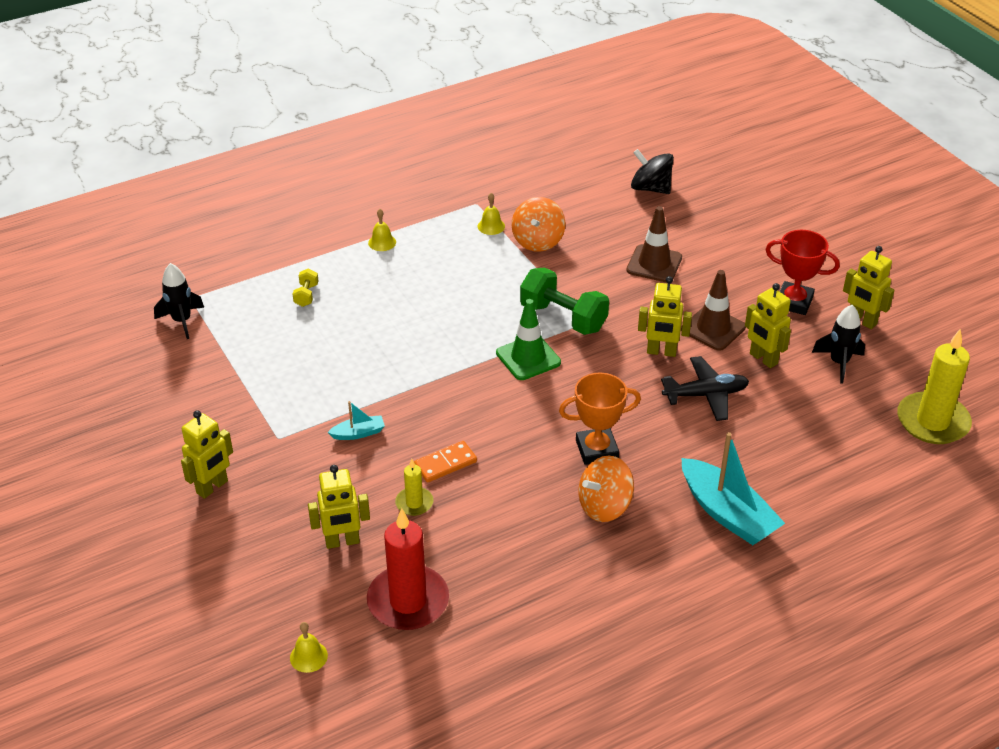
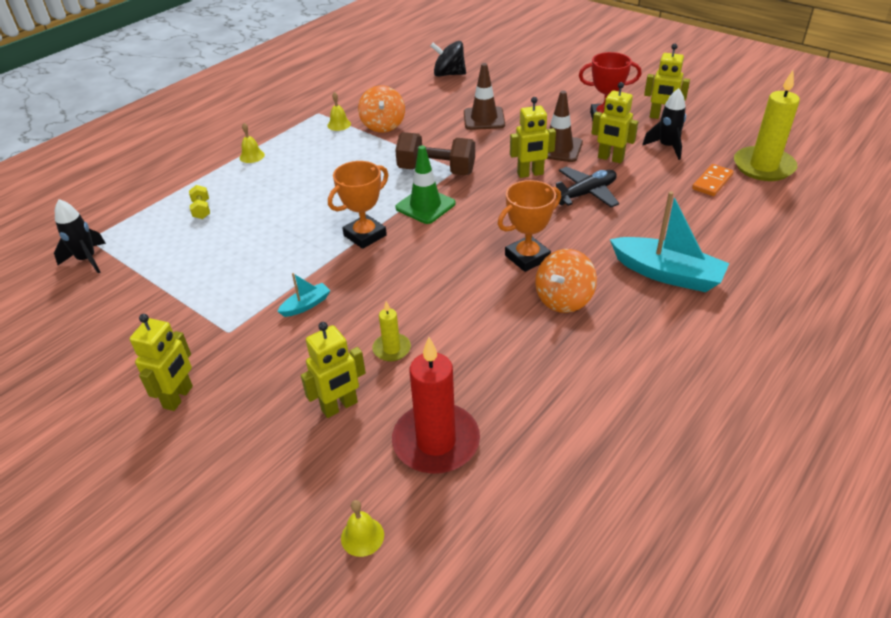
camera: 20 degrees left, 0 degrees up
(445, 464) = (402, 307): orange domino -> orange domino (712, 182)
(450, 374) = (365, 235): none -> orange trophy
(563, 318) = (436, 170): green dumbbell -> brown dumbbell

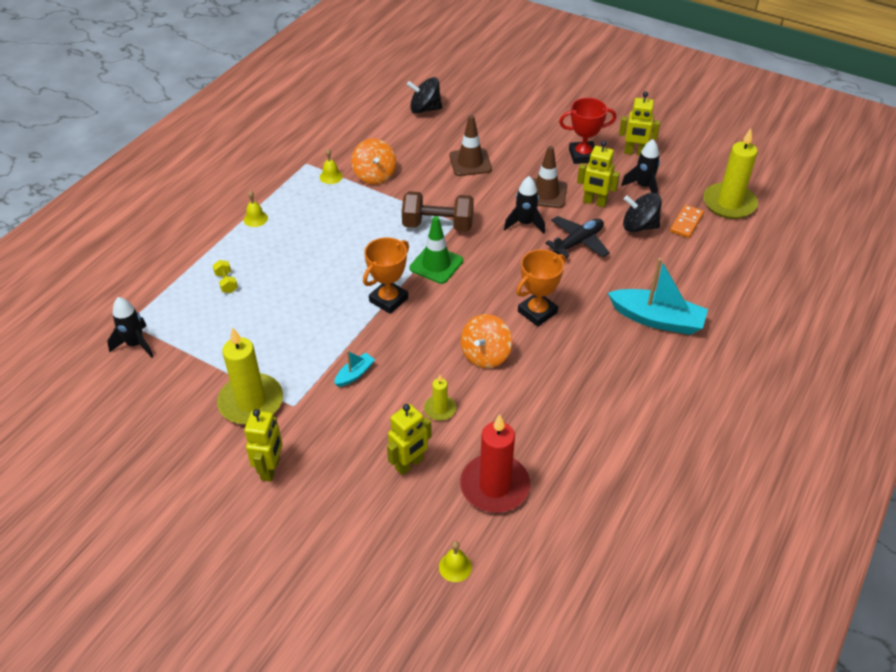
camera: 10 degrees left, 5 degrees up
(183, 324) = (251, 402): none -> yellow candle
(530, 174) = (525, 224): yellow robot -> black rocket
(563, 299) = (574, 350): orange spinning top -> orange spinning top (485, 355)
(657, 182) = (639, 226): none -> black spinning top

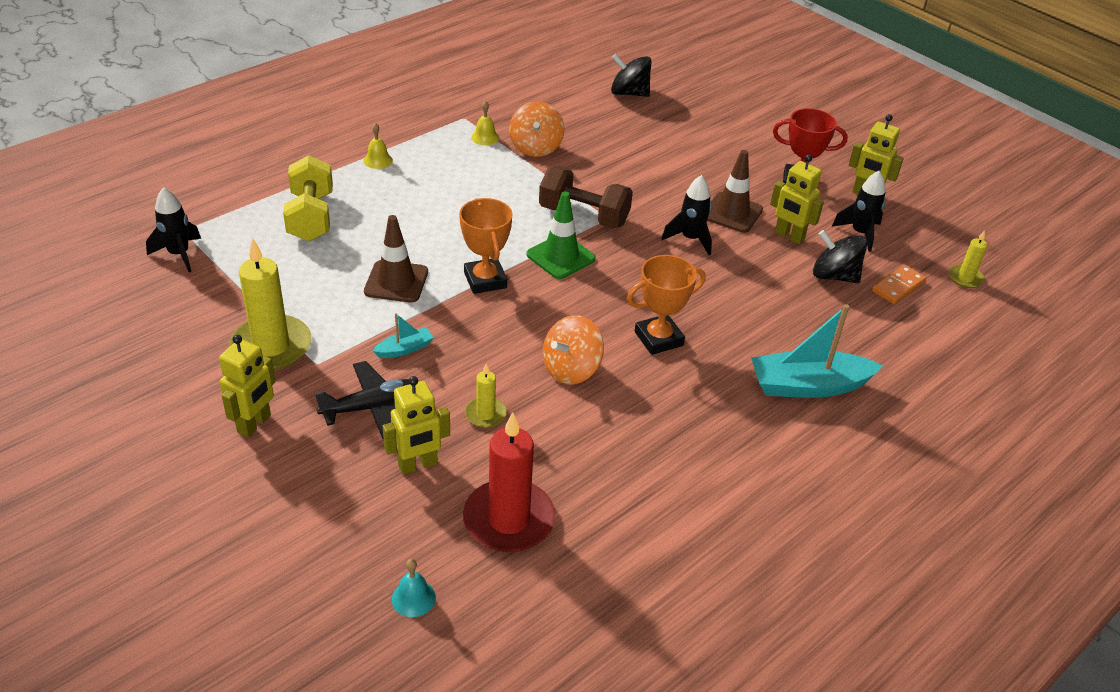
camera: 15 degrees right, 5 degrees down
(226, 283) = (311, 217): yellow dumbbell -> yellow dumbbell, size x2.13
(388, 300) = (485, 280): orange trophy -> orange trophy turned 75 degrees counterclockwise
(455, 567) = (413, 598): yellow bell -> turquoise bell
(470, 162) = (655, 159): brown traffic cone -> brown traffic cone (396, 282)
(578, 242) = (747, 275): black plane -> black plane (372, 407)
(657, 319) = (808, 386): turquoise boat -> turquoise boat turned 135 degrees clockwise
(729, 203) = (965, 278): yellow candle -> yellow candle, size x0.50

